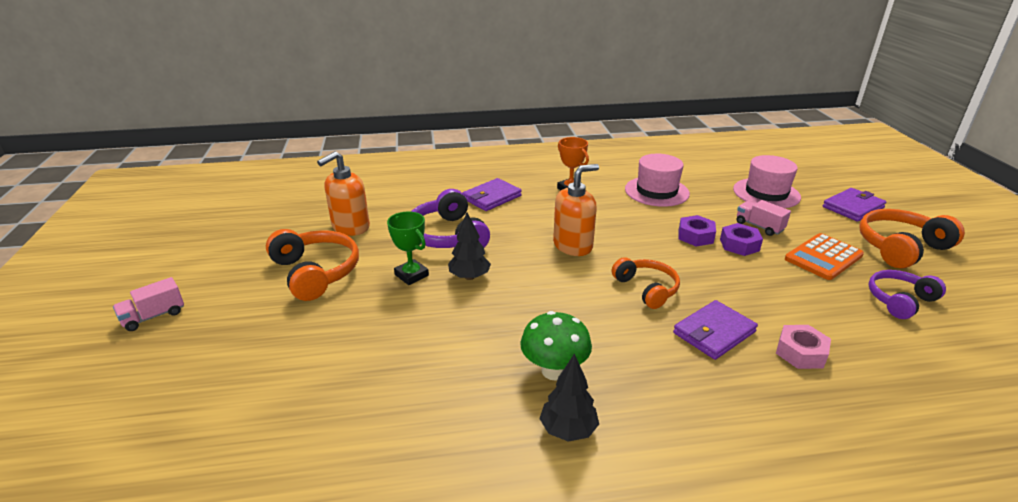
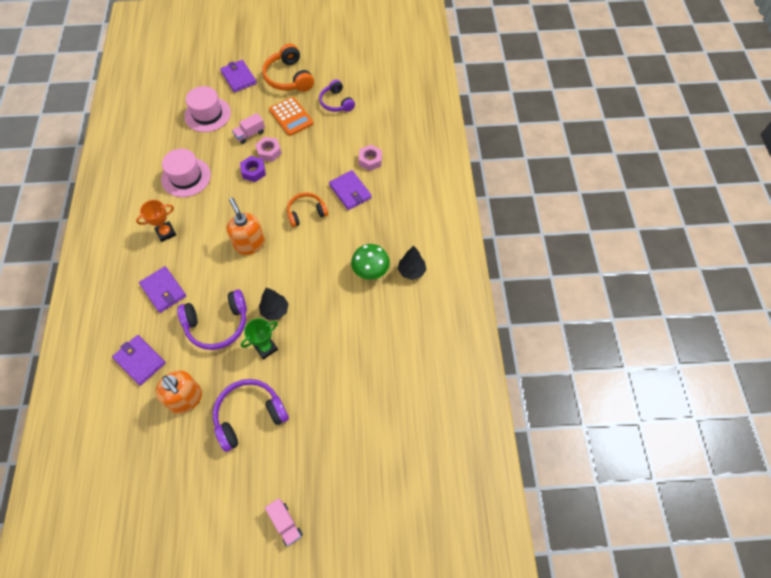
camera: 85 degrees left, 30 degrees up
(316, 272) = (249, 415): orange headphones -> purple headphones
(403, 195) = (140, 361): none -> purple wallet
(739, 245) = (269, 152): purple nut -> pink nut

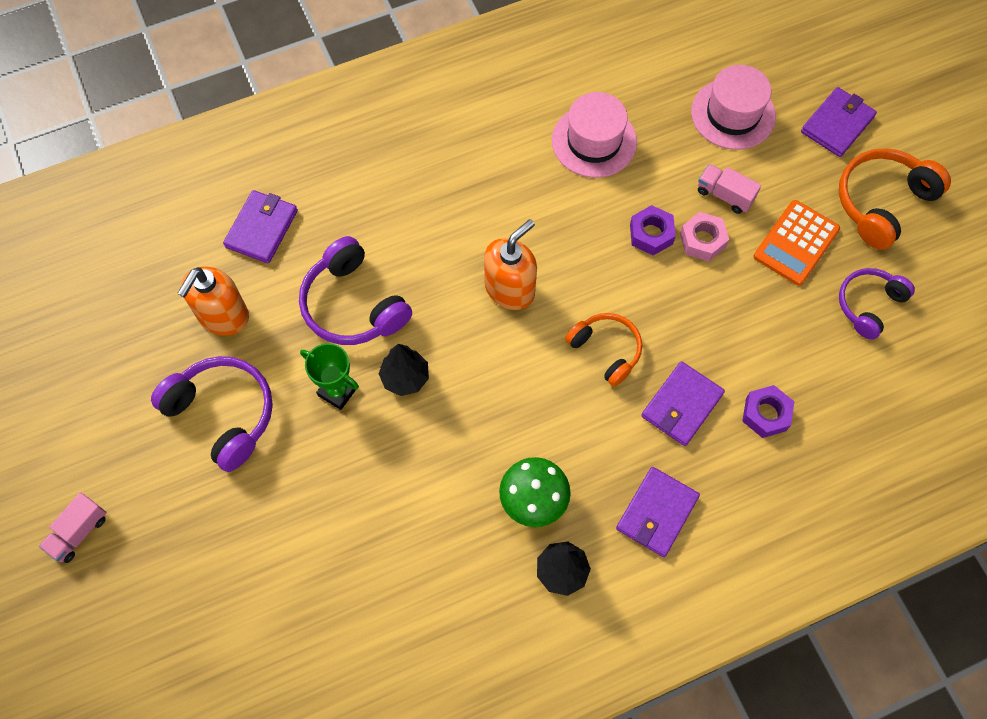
camera: 70 degrees right, 5 degrees up
(163, 290) = (382, 206): purple wallet -> purple wallet (657, 513)
(166, 233) = (481, 162): orange trophy -> none
(370, 160) = (766, 414): pink nut -> purple nut

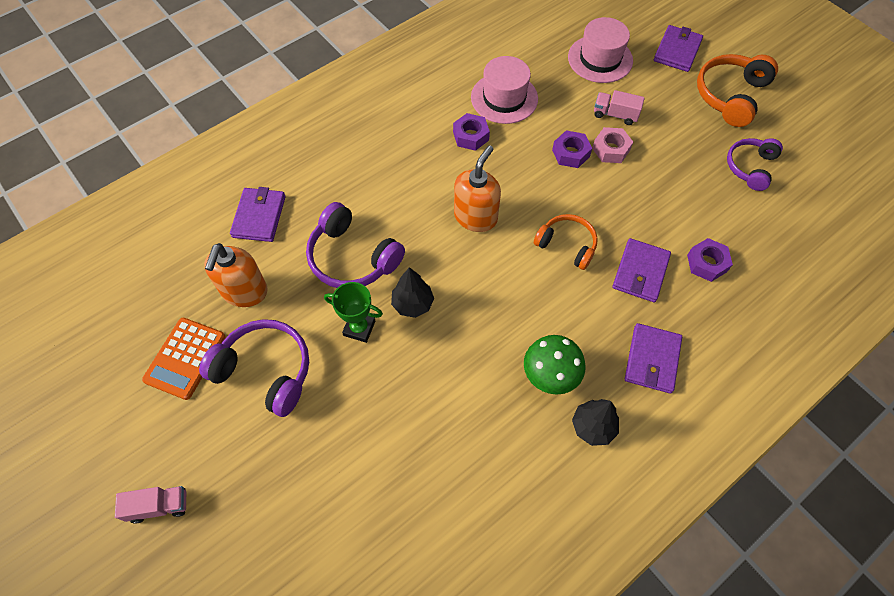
camera: 15 degrees left, 5 degrees down
(79, 532) = (159, 506): pink truck -> pink truck turned 120 degrees counterclockwise
(537, 183) = (470, 136): none -> purple nut
(796, 243) = (680, 136): orange calculator -> orange calculator (185, 358)

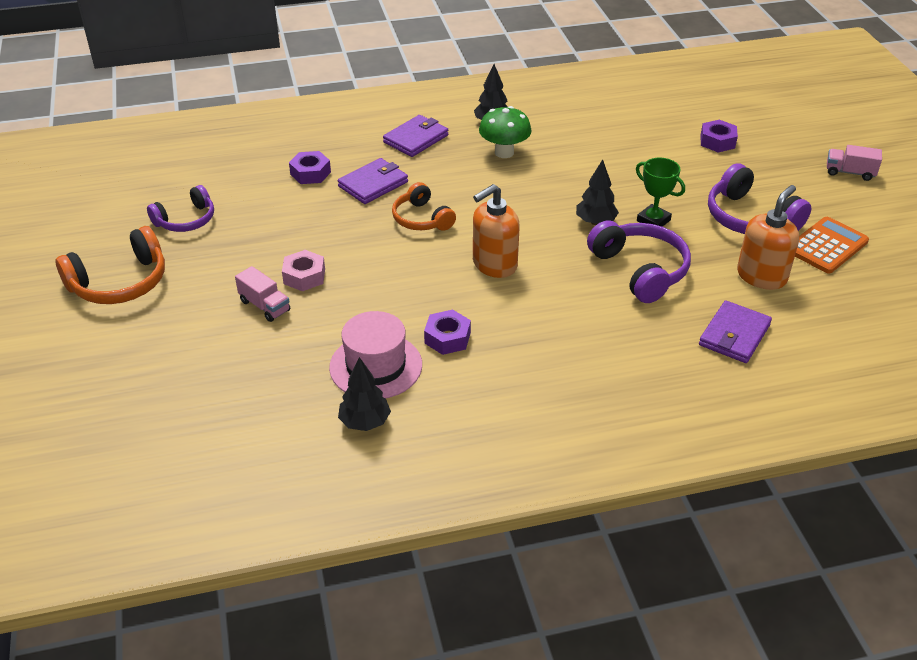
camera: 155 degrees left, 20 degrees down
(483, 61) = (365, 422): none -> black tree
(570, 153) = (350, 286): purple nut -> purple nut (717, 141)
(600, 59) = (216, 372): pink hat -> none
(677, 51) = (114, 349): purple wallet -> none

